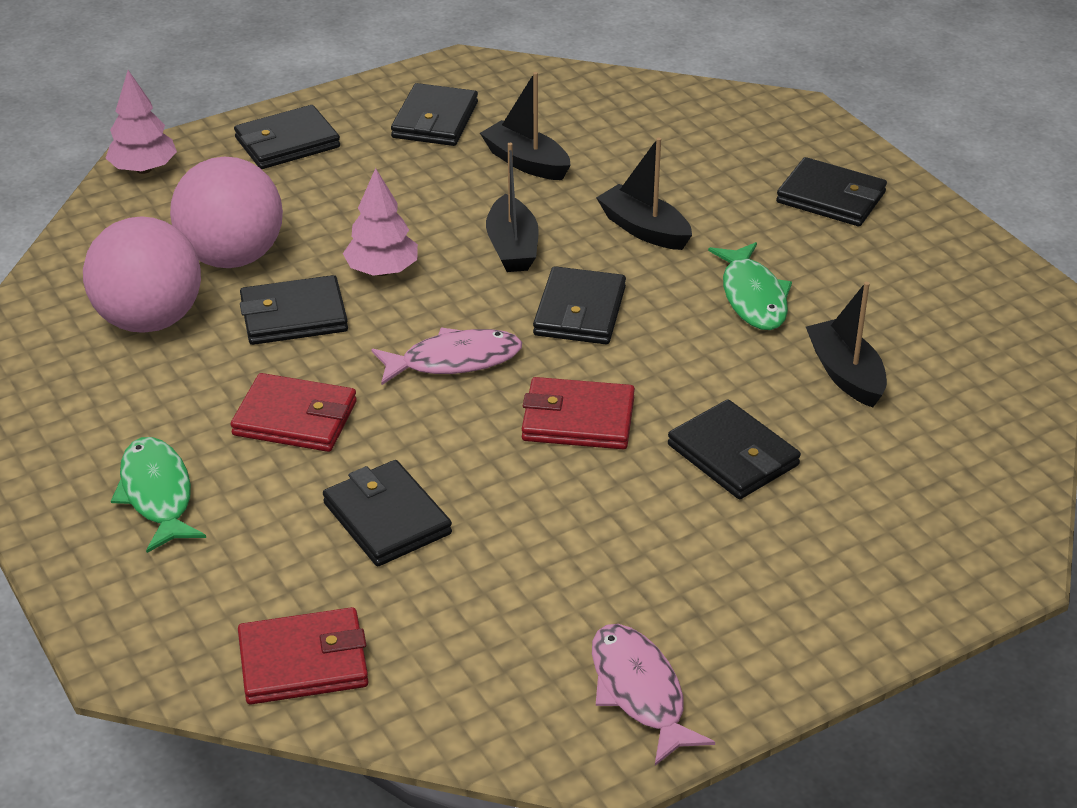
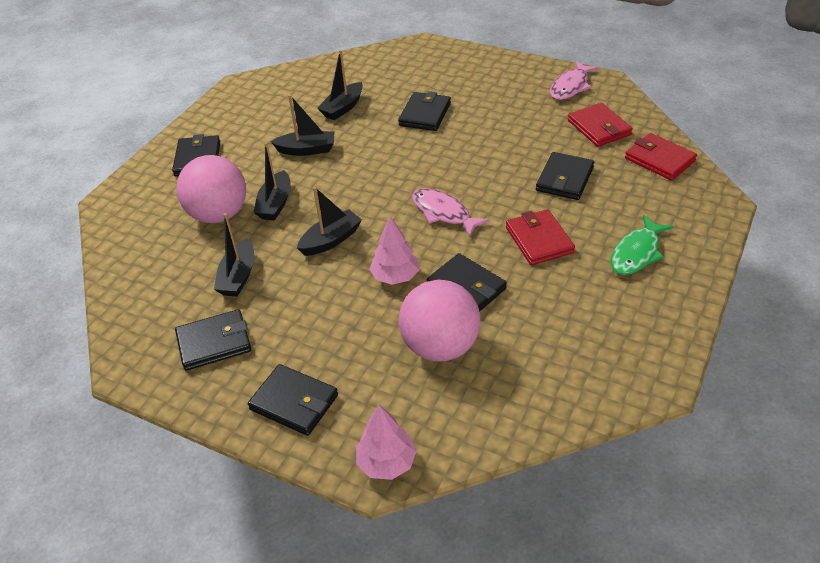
camera: 120 degrees left, 5 degrees up
(149, 320) = (529, 343): pink ball -> pink ball (219, 215)
(578, 419) = (445, 159): red wallet -> red wallet (599, 128)
(580, 311) = (366, 193): black wallet -> none
(753, 297) = (307, 150): green fish -> black boat

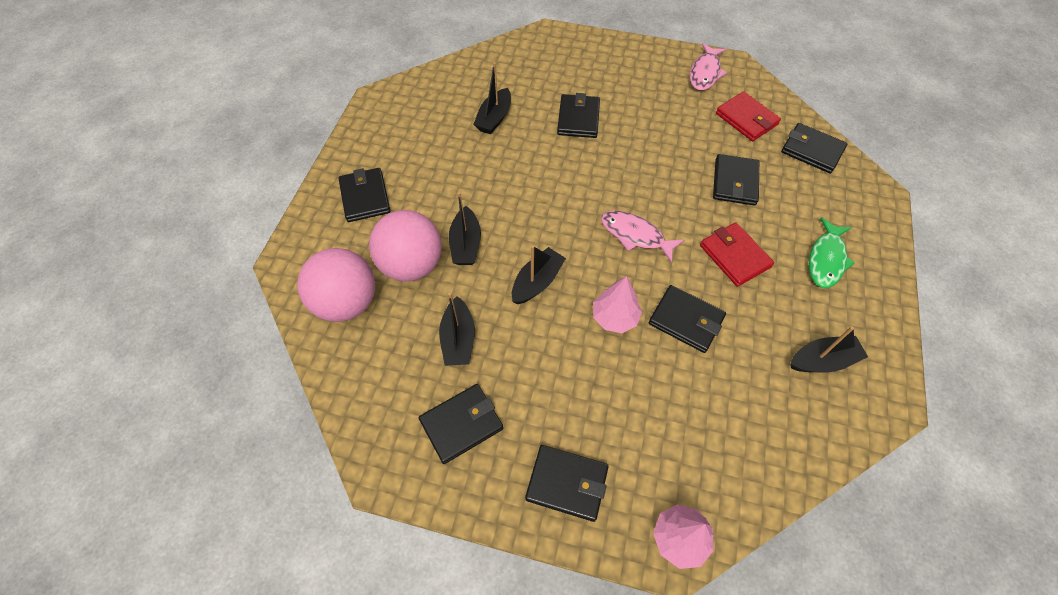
camera: 15 degrees left, 15 degrees up
(307, 150) = (475, 174): black boat -> black boat (822, 360)
(440, 346) = (684, 393): pink ball -> pink ball (347, 302)
(659, 160) = (812, 150): red wallet -> black wallet

